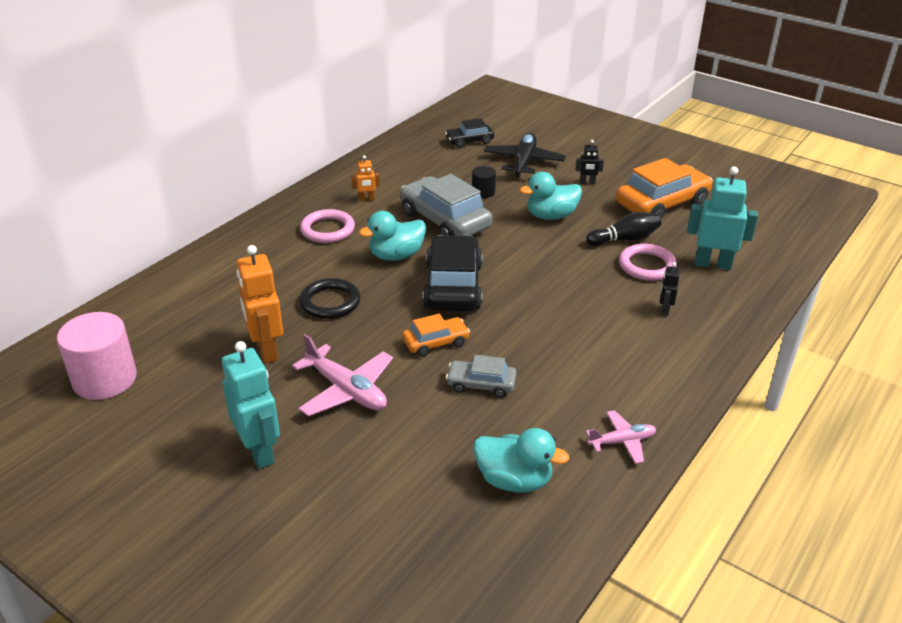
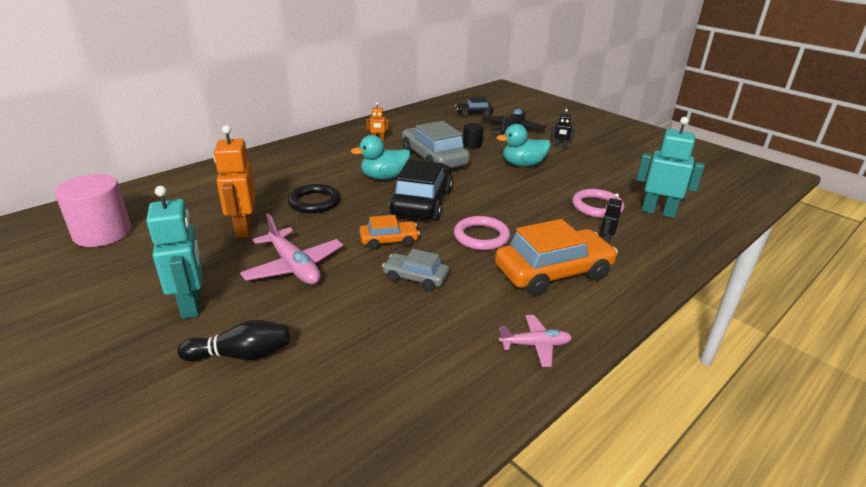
camera: 10 degrees right, 5 degrees down
(327, 229) = (338, 155): pink ring -> pink ring (481, 236)
(514, 480) = (414, 365): turquoise duck -> none
(624, 239) = (581, 186): black bowling pin -> black bowling pin (241, 355)
(662, 204) = (621, 166): orange car -> orange car (553, 272)

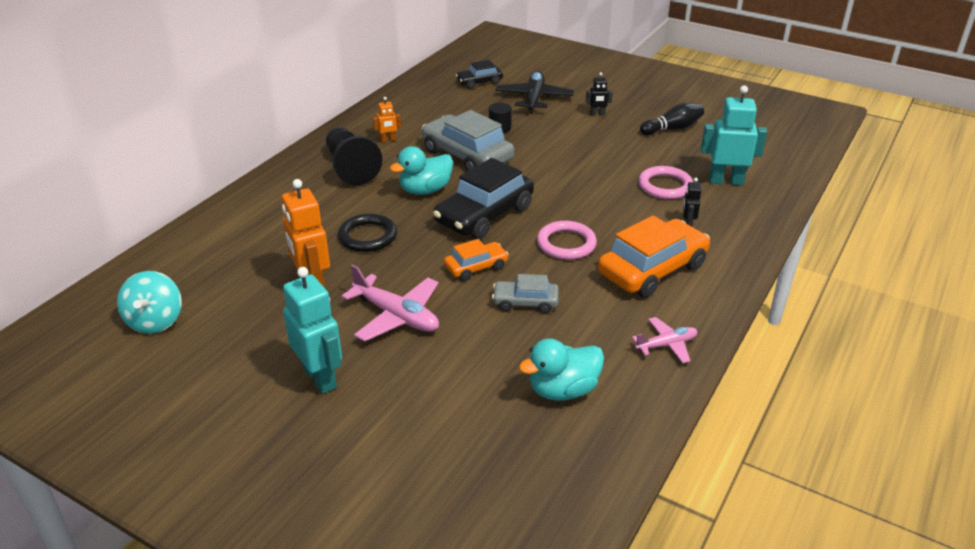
camera: 15 degrees left, 5 degrees up
(102, 233) = (155, 321): pink cylinder -> turquoise spinning top
(241, 355) = (407, 414): black bowling pin -> black bowling pin (672, 129)
(336, 153) = (350, 168): none -> black pawn
(421, 202) = (484, 215): black car -> black car turned 135 degrees counterclockwise
(523, 164) = (568, 146): turquoise duck -> turquoise duck (563, 390)

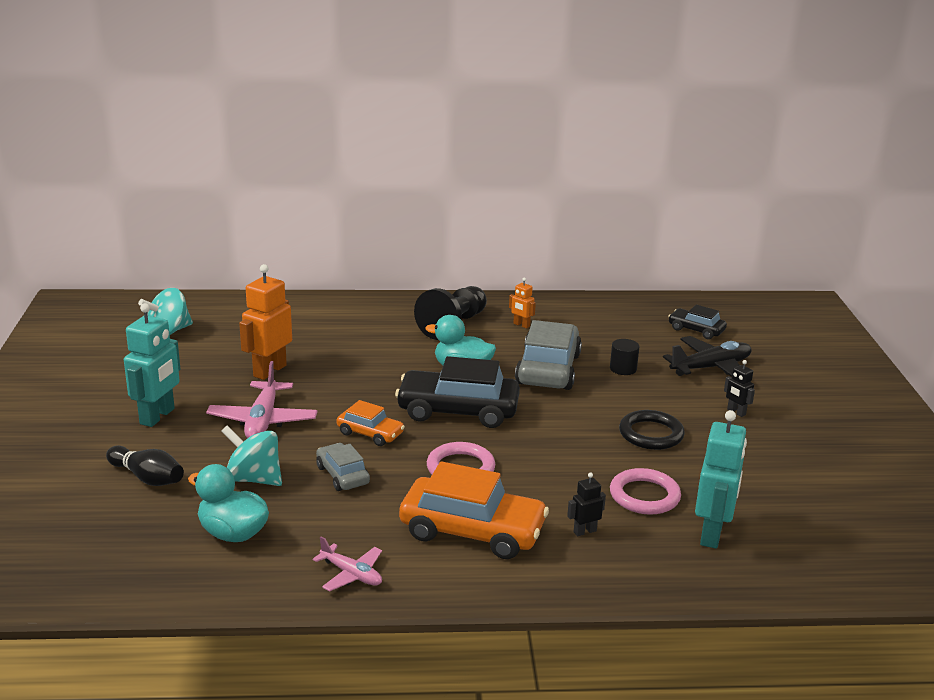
camera: 55 degrees right, 10 degrees down
(367, 236) = (360, 369): black ring -> black ring (651, 434)
(488, 351) = (254, 479): none -> turquoise spinning top
(672, 129) = (779, 467): black bowling pin -> black bowling pin (147, 478)
(725, 181) = (712, 534): turquoise robot -> turquoise robot turned 45 degrees clockwise

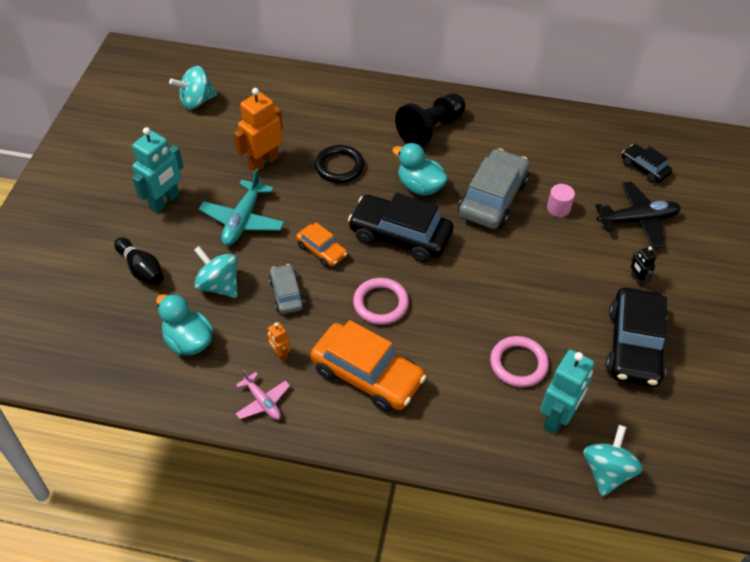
camera: 15 degrees right, 25 degrees up
(263, 420) = (243, 220): pink plane -> turquoise plane
(521, 325) = (489, 138): orange robot -> orange robot (280, 355)
(584, 531) = (455, 393): black robot -> none
(623, 369) = (558, 208): black cylinder -> pink cylinder
(651, 434) = (552, 293): black ring -> black ring (339, 166)
(762, 463) = (634, 346): none -> black car
(792, 571) = (607, 471): none -> turquoise spinning top

